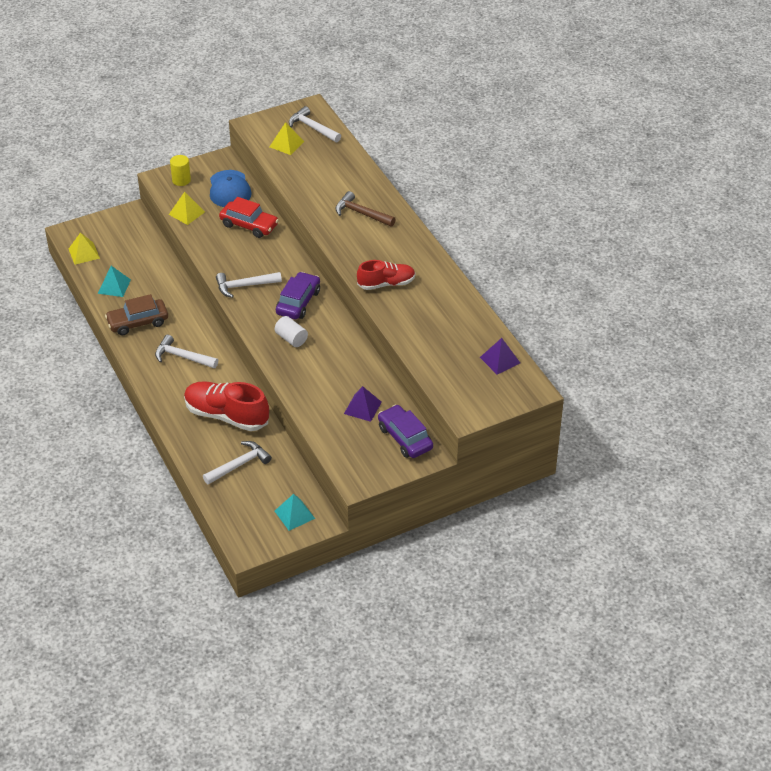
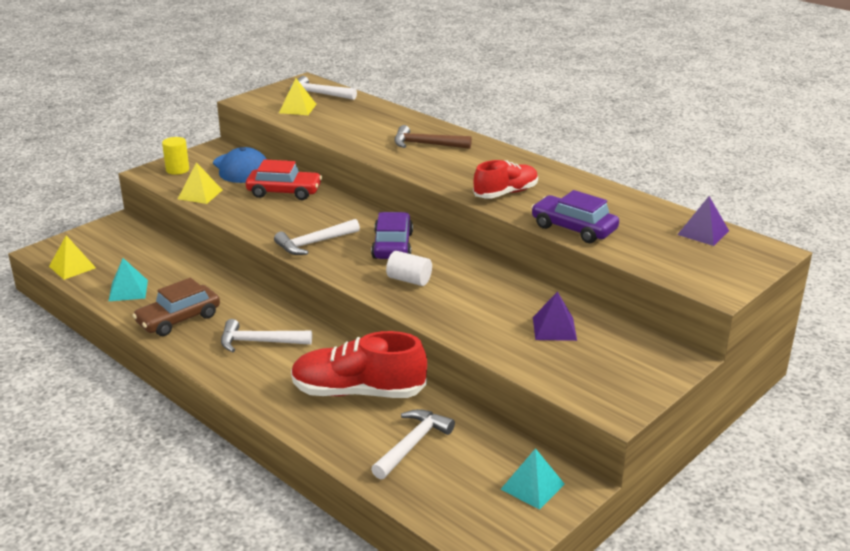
camera: 20 degrees left, 15 degrees down
(405, 438) = (635, 348): purple car -> purple car (573, 228)

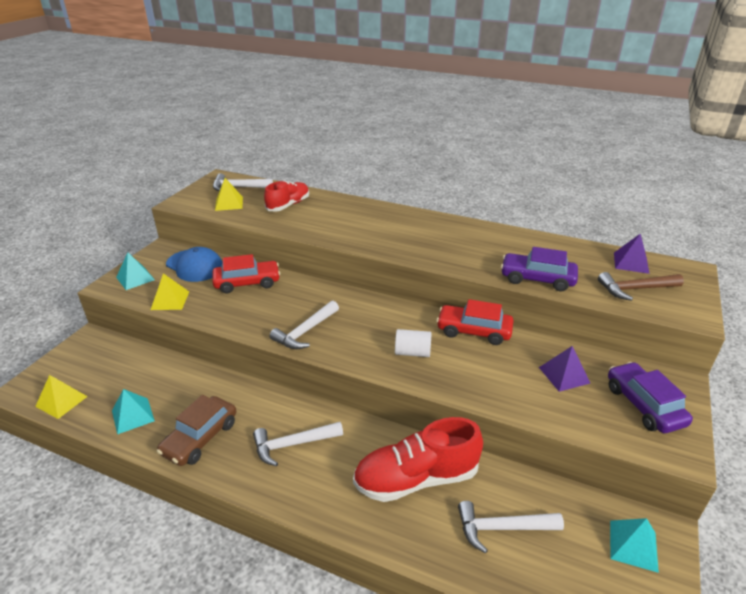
camera: 20 degrees left, 5 degrees up
(177, 170) = (135, 278): yellow cylinder -> turquoise pyramid
(392, 246) = (374, 319): purple car -> purple car (644, 405)
(412, 444) = (502, 528): white hammer -> white hammer turned 105 degrees counterclockwise
(426, 144) = (360, 220): brown hammer -> brown hammer (635, 289)
(490, 275) = (474, 331): none -> red car
(506, 193) = (458, 255): red shoe -> red shoe (288, 205)

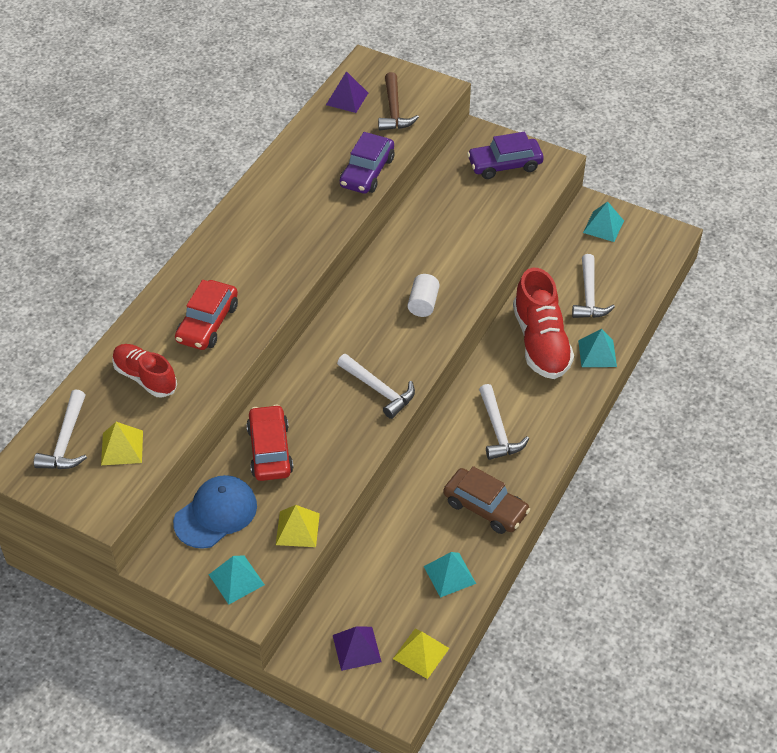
camera: 85 degrees left, 15 degrees up
(409, 537) = (597, 353): none -> turquoise pyramid
(474, 331) = (394, 252): red car -> red car (207, 323)
(564, 375) = (464, 203): purple pyramid -> purple pyramid (357, 648)

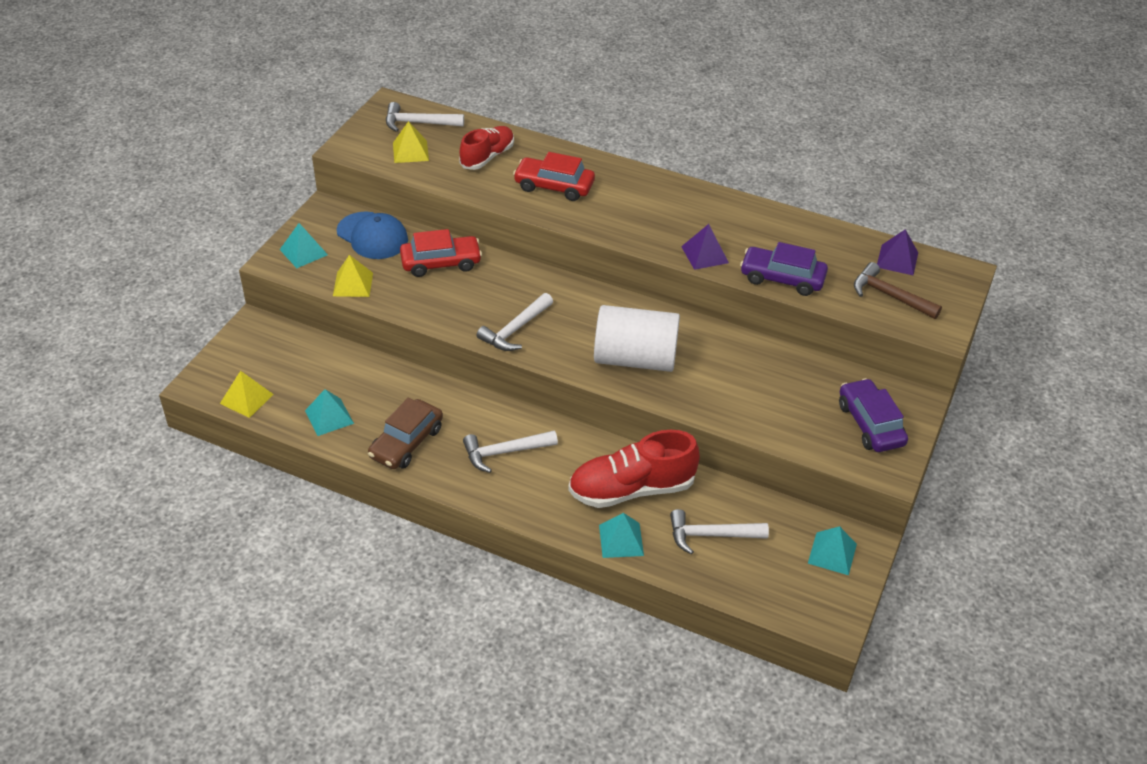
camera: 85 degrees right, 5 degrees down
(357, 648) = (257, 357): purple pyramid -> purple pyramid (704, 254)
(394, 110) = (889, 296): brown hammer -> brown hammer turned 45 degrees clockwise
(423, 304) = (635, 358): white cylinder -> white cylinder, size x2.07

